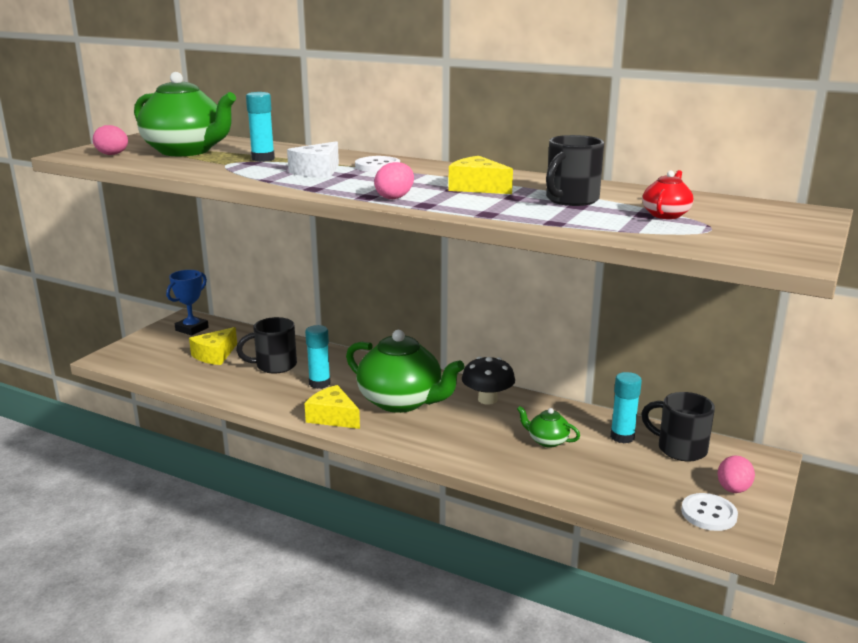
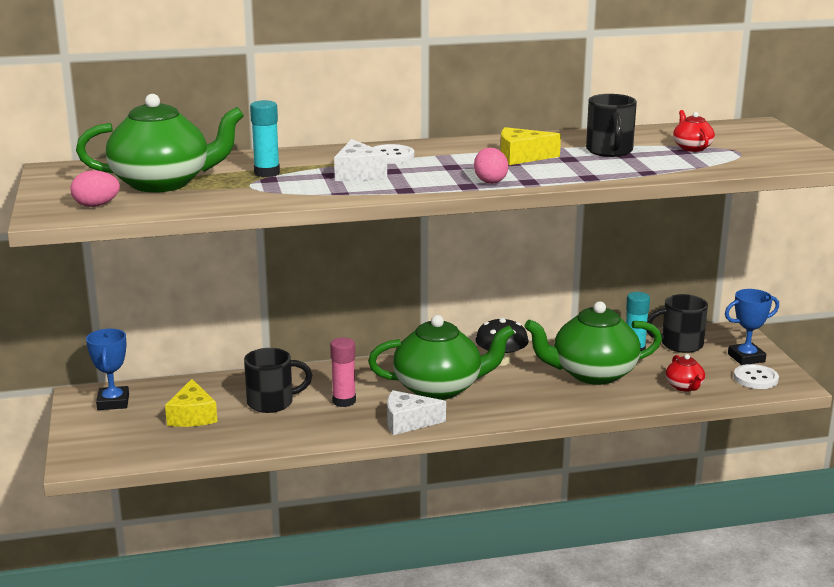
camera: 40 degrees left, 0 degrees up
(274, 365) = (272, 403): black mug -> black mug turned 135 degrees counterclockwise
(319, 383) = (344, 401): turquoise glue stick -> pink glue stick
(333, 417) = (408, 422): yellow cheese -> white cheese
(547, 441) = (592, 373): green teapot -> green teapot, size x2.24
(616, 489) = (684, 387): none -> red teapot
(733, 489) = (746, 358): pink egg -> blue trophy

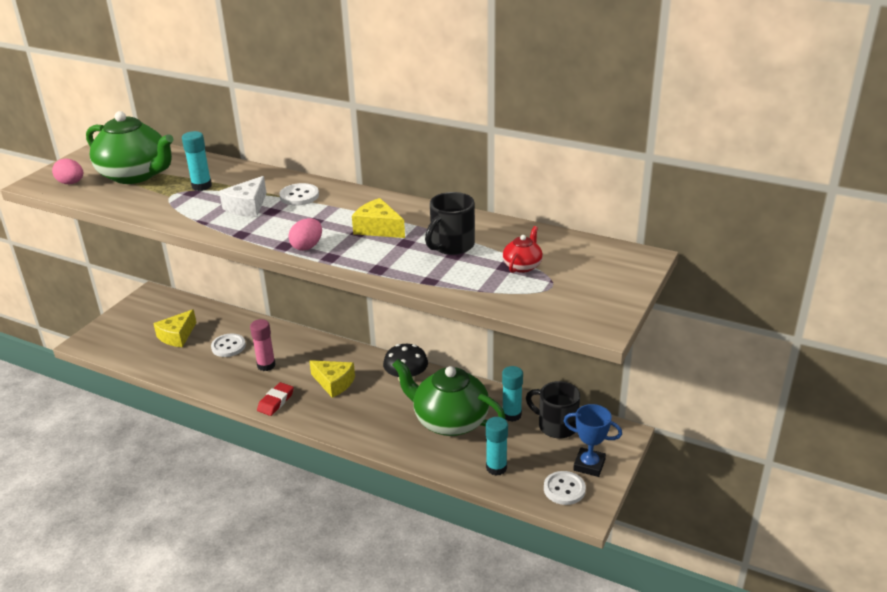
camera: 40 degrees right, 10 degrees up
(113, 402) = (156, 306): blue trophy -> none
(272, 403) = (228, 346): black mug -> white button
(408, 422) = (276, 401): white cheese -> red eraser
(439, 388) = (334, 383): green teapot -> yellow cheese
(684, 387) = (496, 468): red teapot -> turquoise glue stick

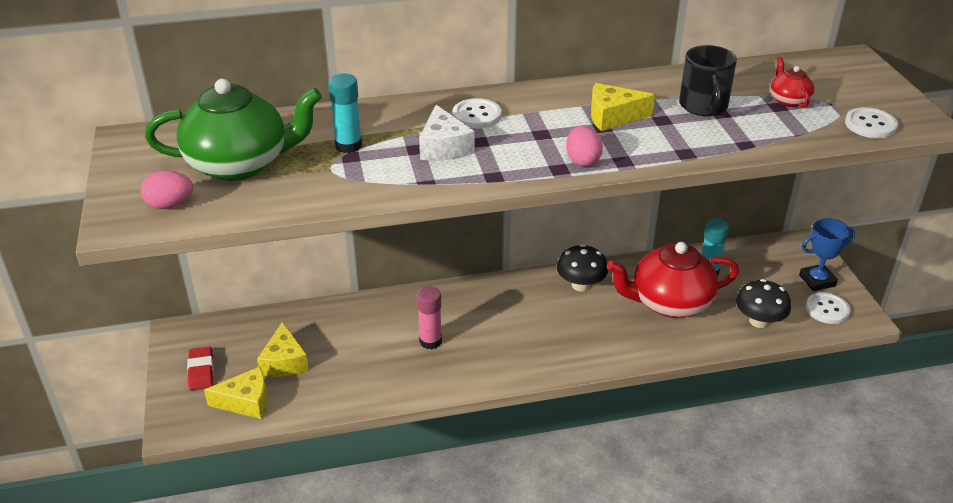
camera: 40 degrees left, 5 degrees up
(228, 346) = (361, 343): white button -> white button (870, 125)
(276, 401) = (493, 370): red eraser -> red eraser (201, 371)
(334, 383) = (522, 323): yellow cheese -> yellow cheese (246, 402)
(449, 421) = (669, 303): green teapot -> red teapot
(496, 468) = (759, 321): turquoise glue stick -> black mushroom
(556, 426) = (752, 262): black mug -> none

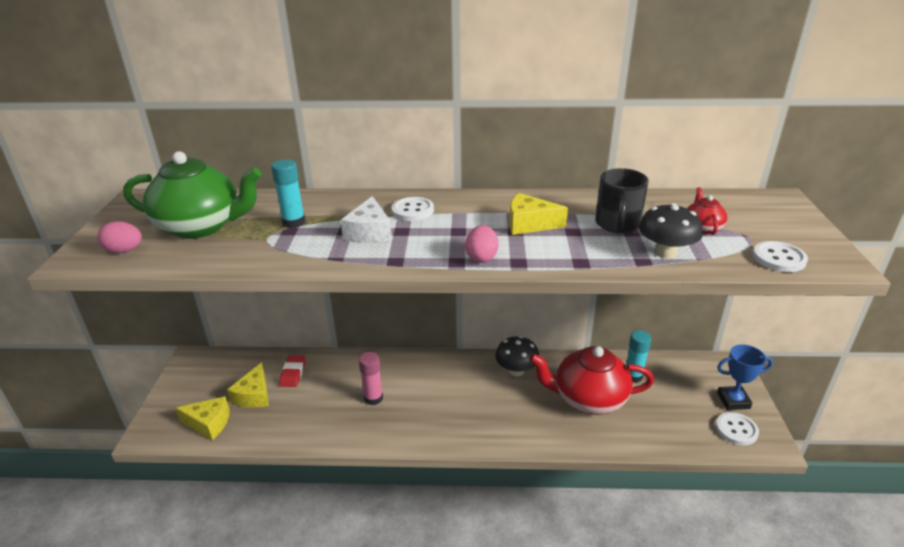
camera: 15 degrees right, 5 degrees down
(201, 371) = (190, 392): red eraser -> red eraser (293, 373)
(759, 321) = (666, 430): black mushroom -> black mushroom (665, 253)

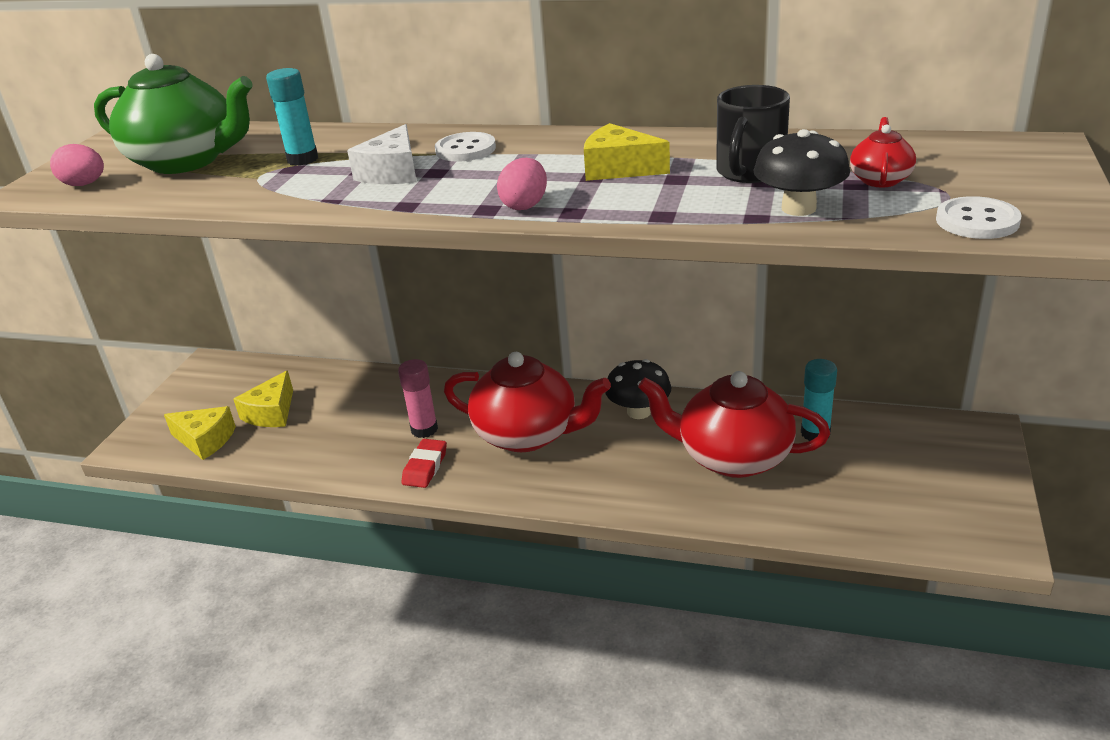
camera: 15 degrees right, 0 degrees up
(293, 373) = (330, 391): red eraser -> red eraser (425, 467)
(448, 395) = (528, 434): none -> red teapot
(733, 401) = (965, 480): blue trophy -> none
(736, 430) = (953, 520): white button -> none

